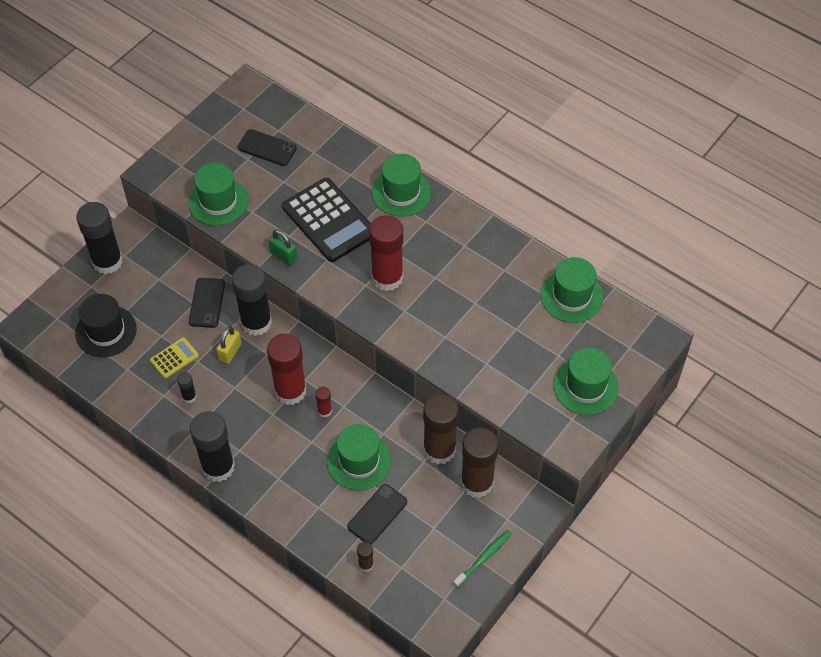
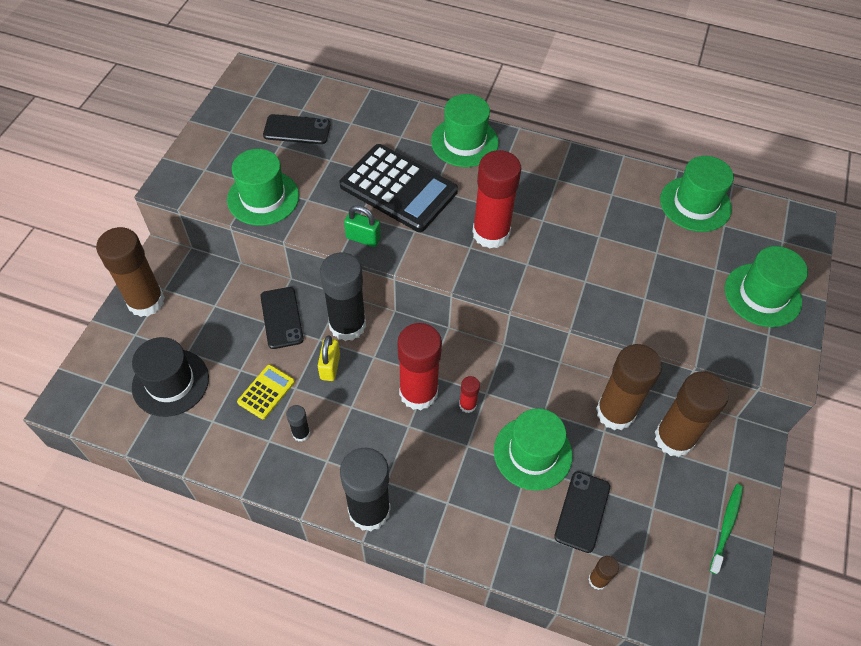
camera: 20 degrees left, 0 degrees up
(107, 261) = (146, 301): black glue stick -> brown glue stick

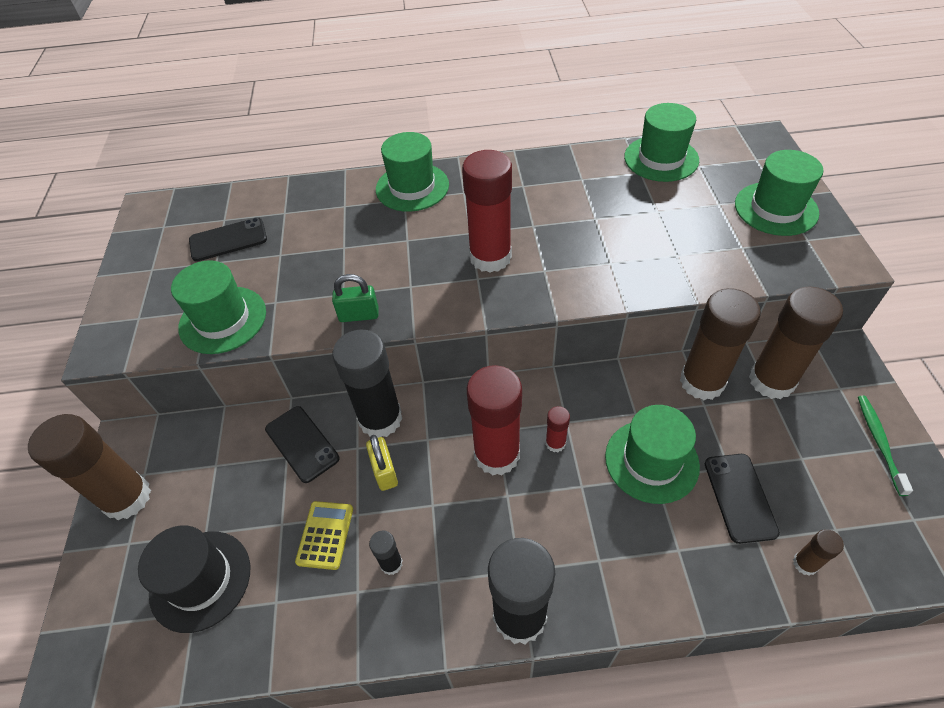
camera: 20 degrees left, 5 degrees down
(398, 188) = (370, 253): black calculator -> none

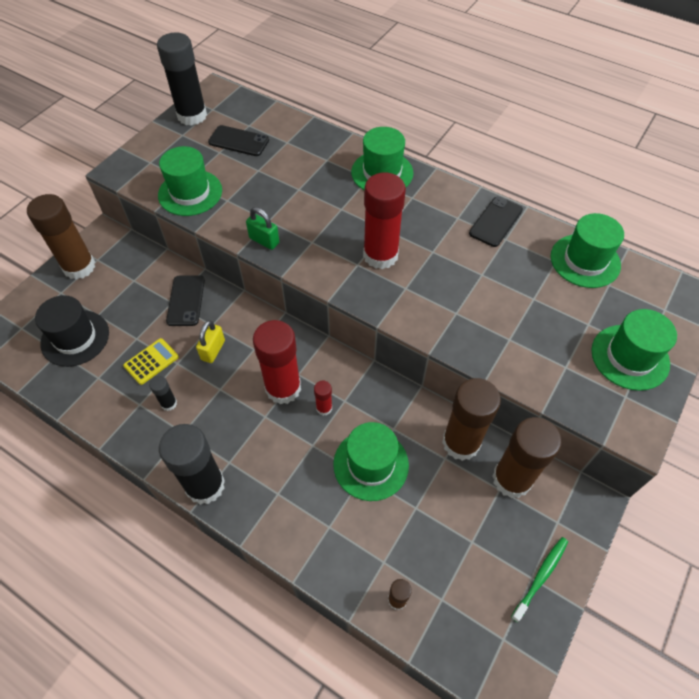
camera: 35 degrees right, 5 degrees up
(380, 419) = (240, 317): black glue stick -> black glue stick (192, 116)
(740, 497) = (401, 530): black phone -> black phone (495, 222)

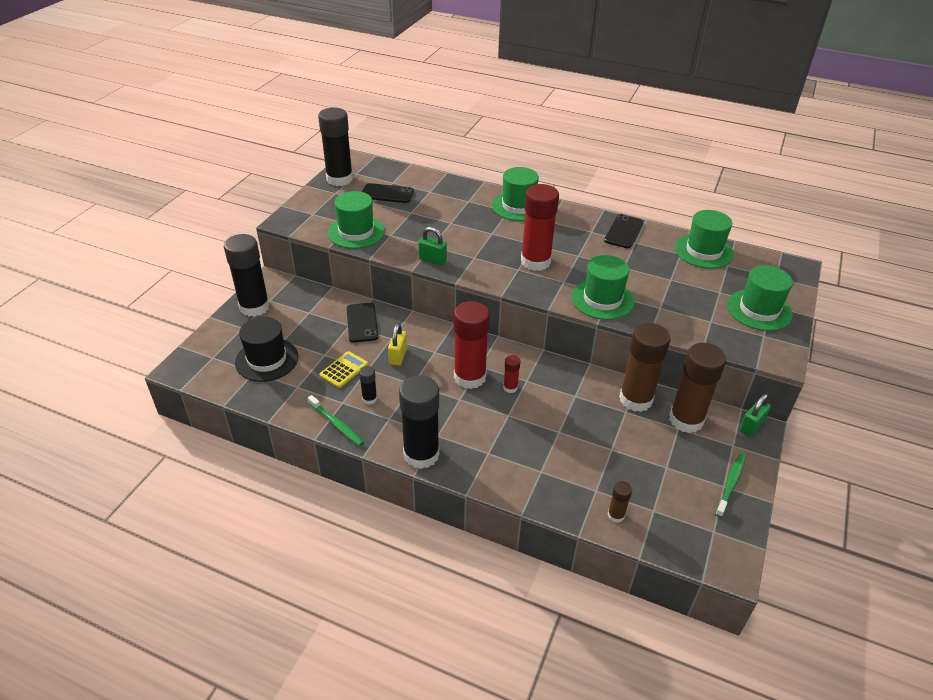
camera: 10 degrees left, 15 degrees down
(79, 267) = (254, 307): brown glue stick -> black glue stick
(126, 433) = (336, 424): none -> green toothbrush
(371, 464) = (563, 423): green hat -> green hat (602, 299)
(586, 499) = (751, 426): none -> green padlock

